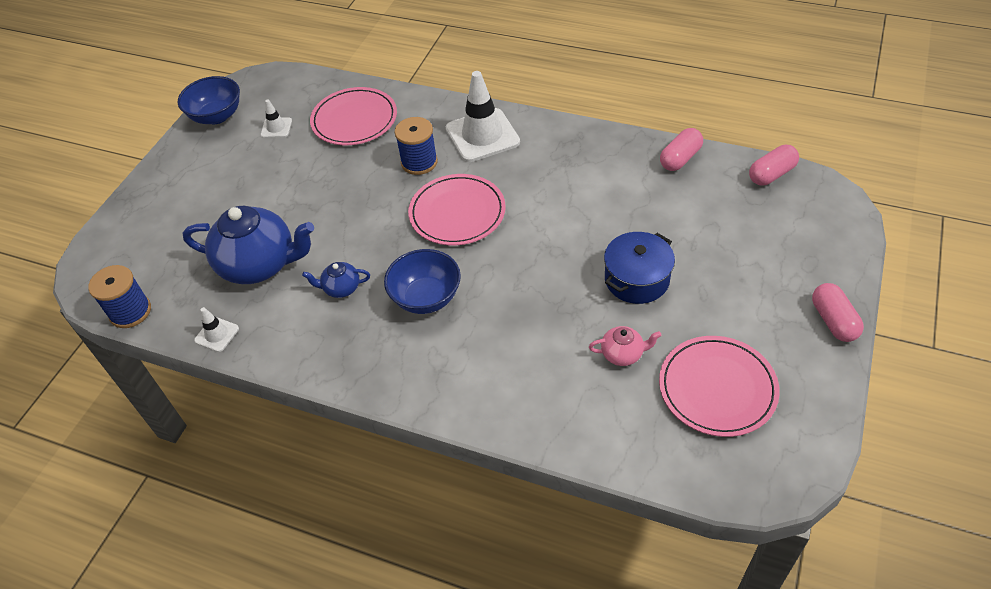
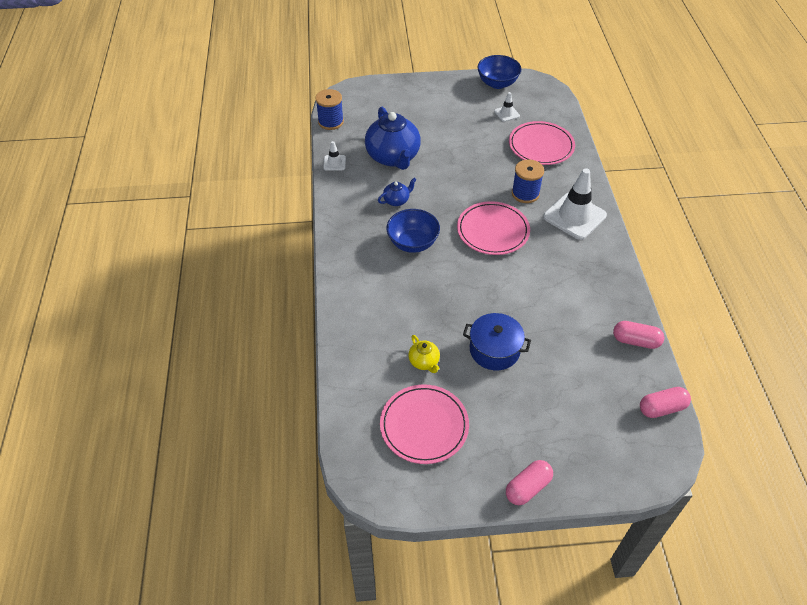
camera: 60 degrees right, 0 degrees up
(341, 288) = (397, 200): blue teapot -> blue teapot turned 90 degrees clockwise
(623, 354) = (424, 362): pink teapot -> yellow teapot
(771, 174) = (662, 408): pink capsule -> pink capsule turned 45 degrees counterclockwise

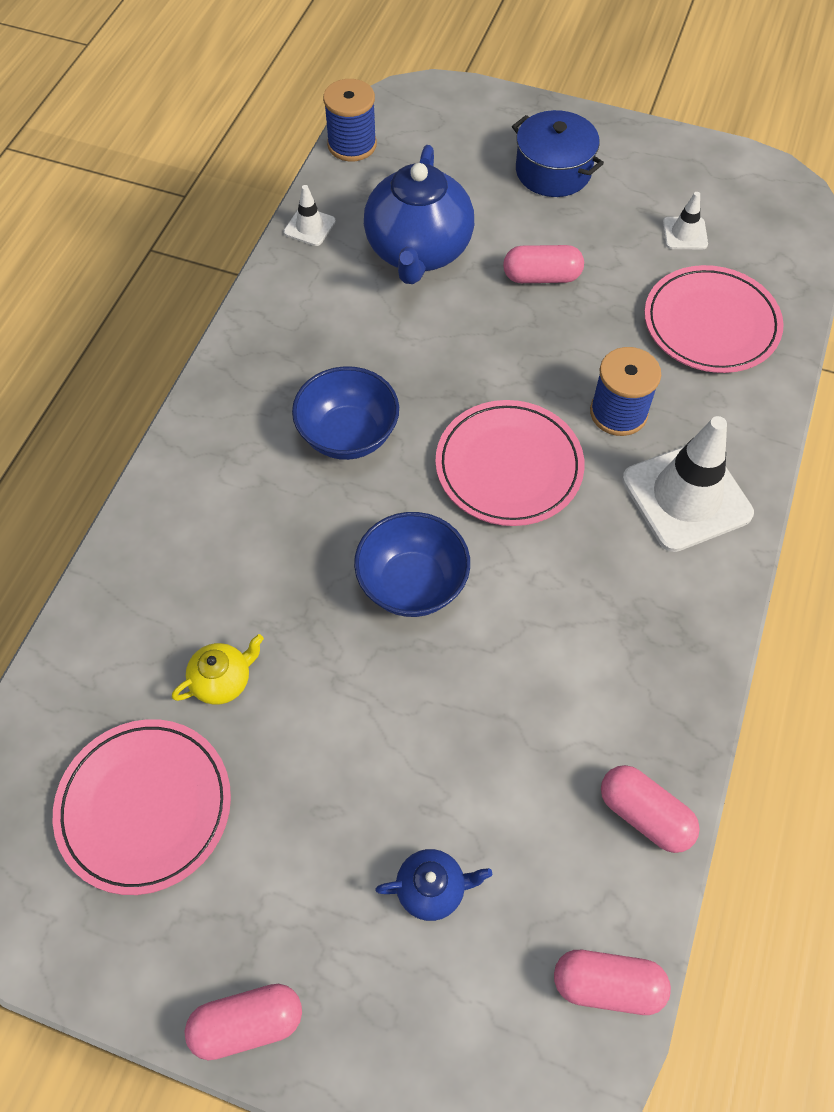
camera: 25 degrees right, 10 degrees up
(397, 200) = (372, 339): blue teapot -> blue teapot (432, 888)
(424, 362) = (223, 680): yellow teapot -> yellow teapot turned 120 degrees counterclockwise
(456, 150) = (541, 277): none -> pink capsule
(494, 350) = (361, 712): blue pot -> blue pot (553, 171)
(497, 83) = (705, 165): blue bowl -> blue bowl (412, 584)

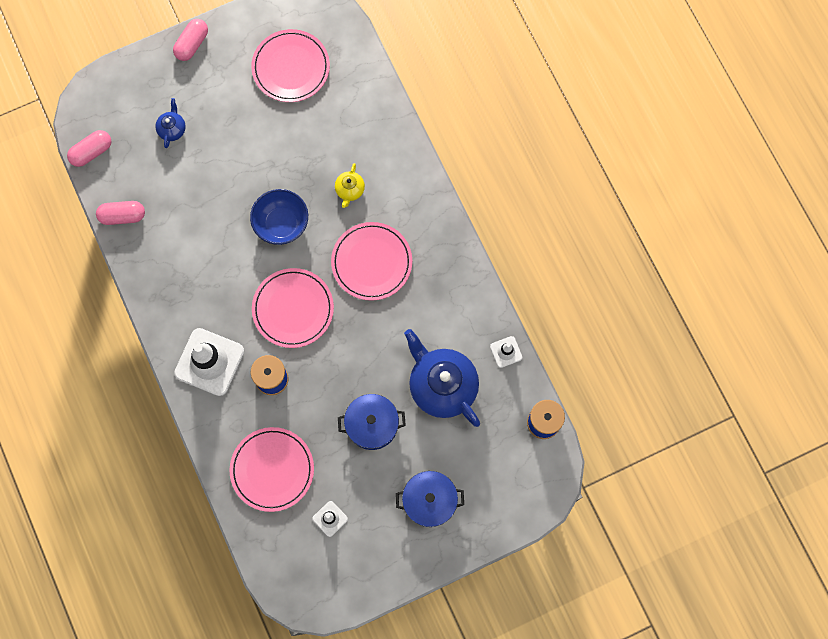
camera: 135 degrees right, 15 degrees up
(223, 680) = (311, 127): yellow teapot -> yellow teapot (350, 190)
(348, 435) = (371, 262): blue bowl -> pink plate
(432, 888) = (172, 129): blue teapot -> blue teapot turned 150 degrees clockwise
(541, 277) = (372, 424): pink capsule -> blue pot

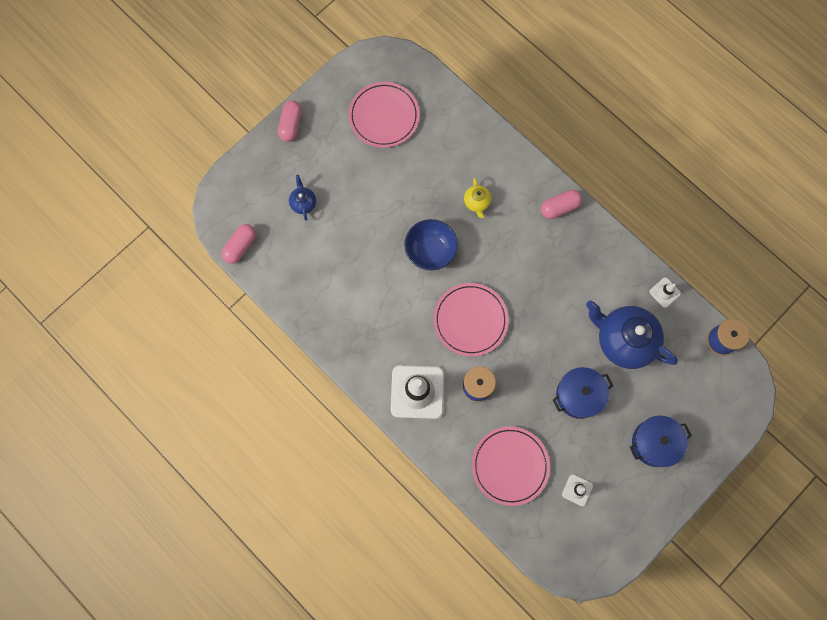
camera: 20 degrees left, 0 degrees up
(122, 216) = (290, 292): pink capsule -> pink capsule (559, 207)
(371, 262) = (520, 257): pink plate -> none

